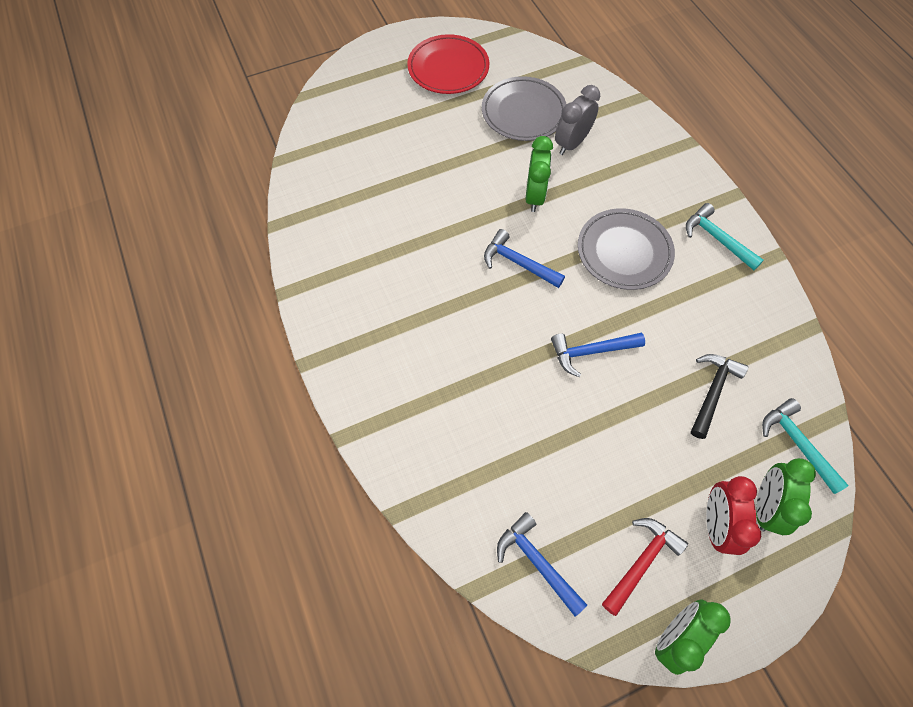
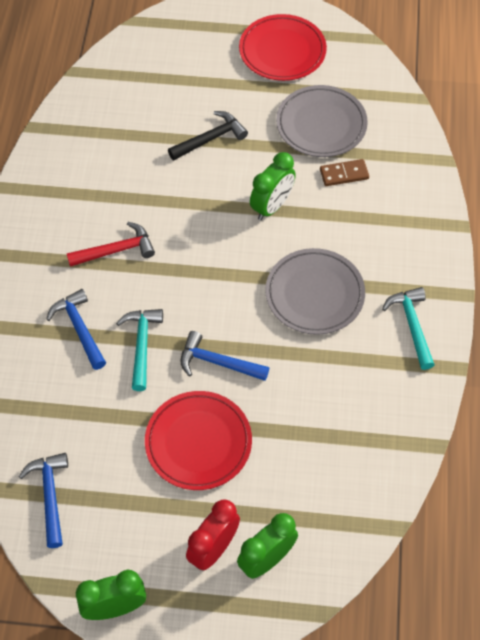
camera: 30 degrees right, 5 degrees down
(518, 263) = (212, 258): blue hammer -> blue hammer (79, 329)
(571, 143) = (344, 174): grey clock -> brown domino
(629, 433) = (198, 442): none -> red plate
(641, 562) = (131, 542): red hammer -> red hammer (116, 250)
(712, 392) = (297, 449): black hammer -> black hammer (210, 139)
(797, 443) = (337, 529): turquoise hammer -> turquoise hammer (141, 345)

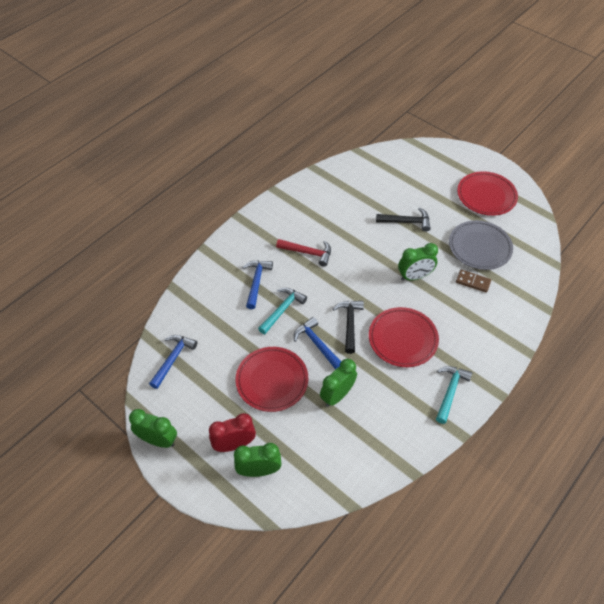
camera: 35 degrees right, 5 degrees down
(238, 313) = (349, 324): none -> black hammer
(289, 410) = (337, 395): none -> green clock
(314, 294) = (402, 339): grey plate -> red plate

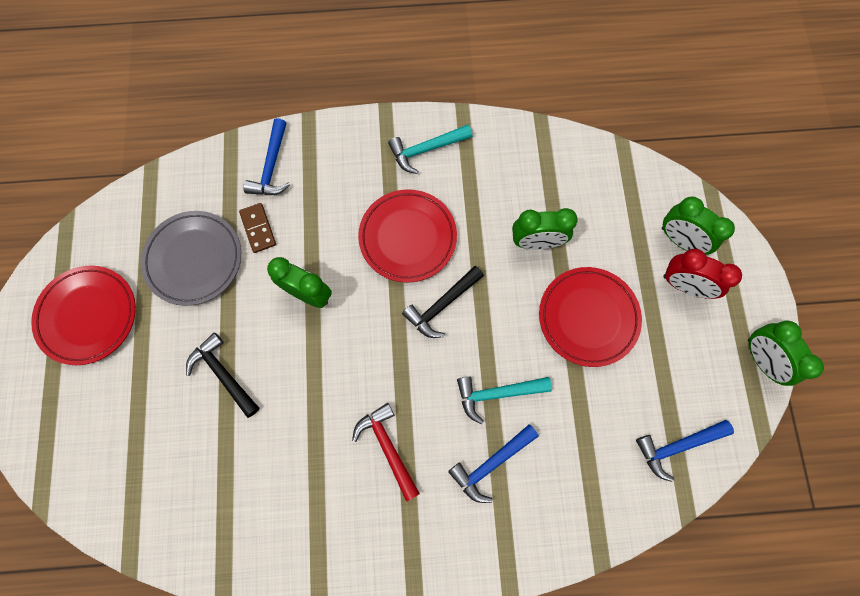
camera: 135 degrees left, 20 degrees up
(317, 344) = (501, 315): blue hammer -> blue hammer (272, 166)

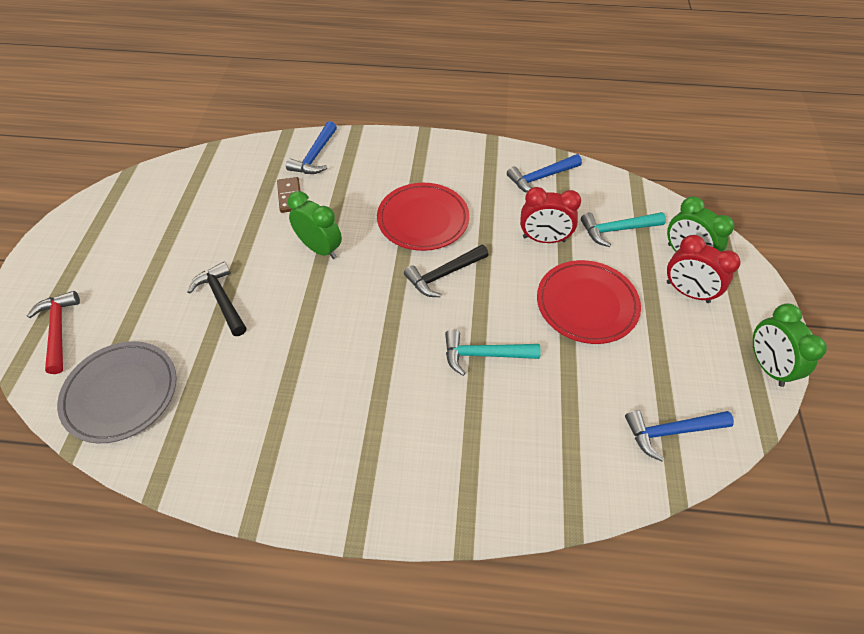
camera: 10 degrees right, 20 degrees down
(88, 316) = (117, 238): red plate -> none
(194, 259) = (226, 210): grey plate -> grey plate (121, 393)
(387, 447) = (362, 384): red hammer -> red hammer (58, 330)
(426, 149) = (454, 161): turquoise hammer -> turquoise hammer (617, 230)
(491, 463) = (466, 416): blue hammer -> blue hammer (541, 178)
(536, 242) = (544, 239): green clock -> red clock

